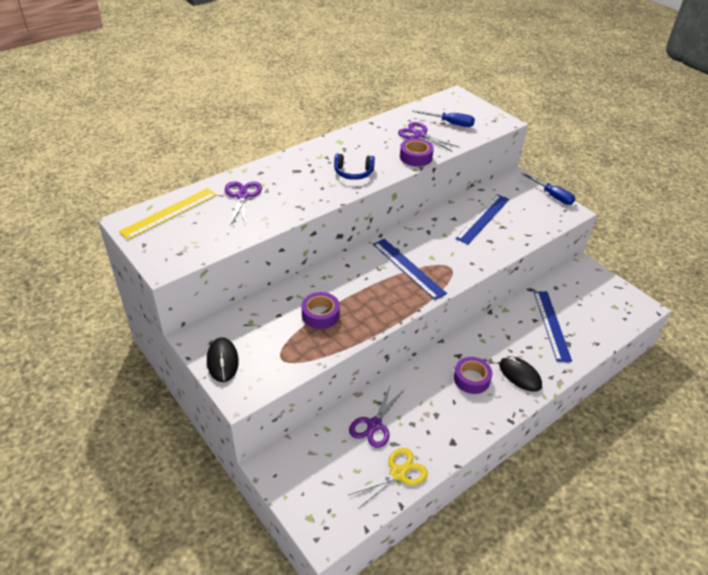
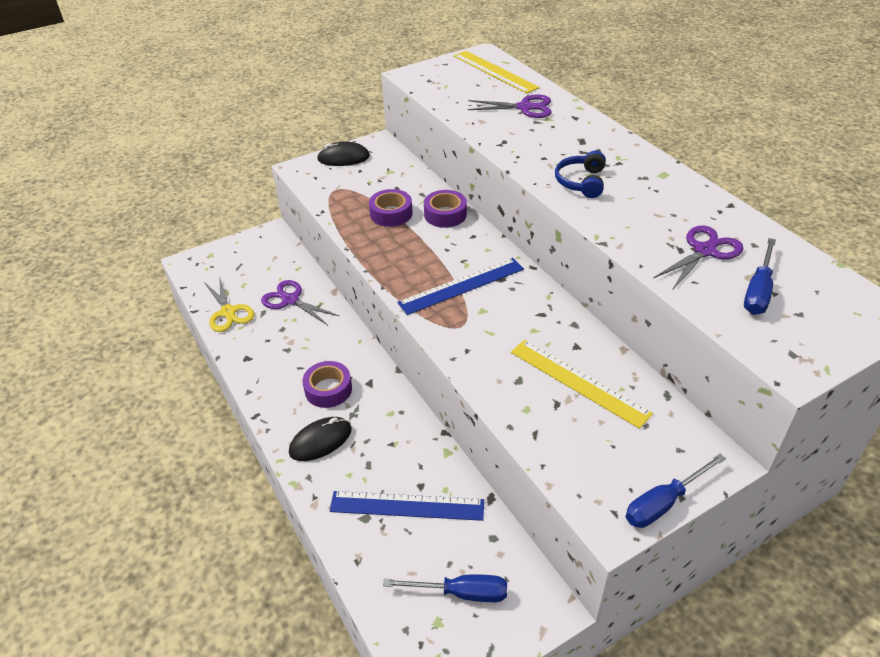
camera: 100 degrees right, 0 degrees up
(415, 157) = (632, 240): purple tape -> purple tape (445, 214)
(483, 218) = (578, 382): blue ruler -> yellow ruler
(594, 298) = (461, 593): none -> blue screwdriver

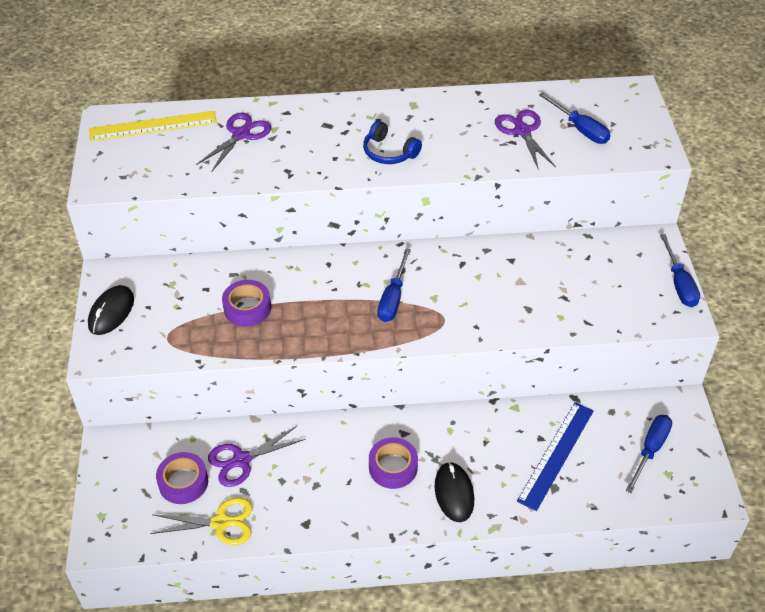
camera: 65 degrees left, 5 degrees up
(445, 214) = (280, 270): purple tape -> purple tape (183, 482)
(462, 286) = (393, 298): blue ruler -> blue screwdriver
(578, 382) = (549, 275): yellow ruler -> none

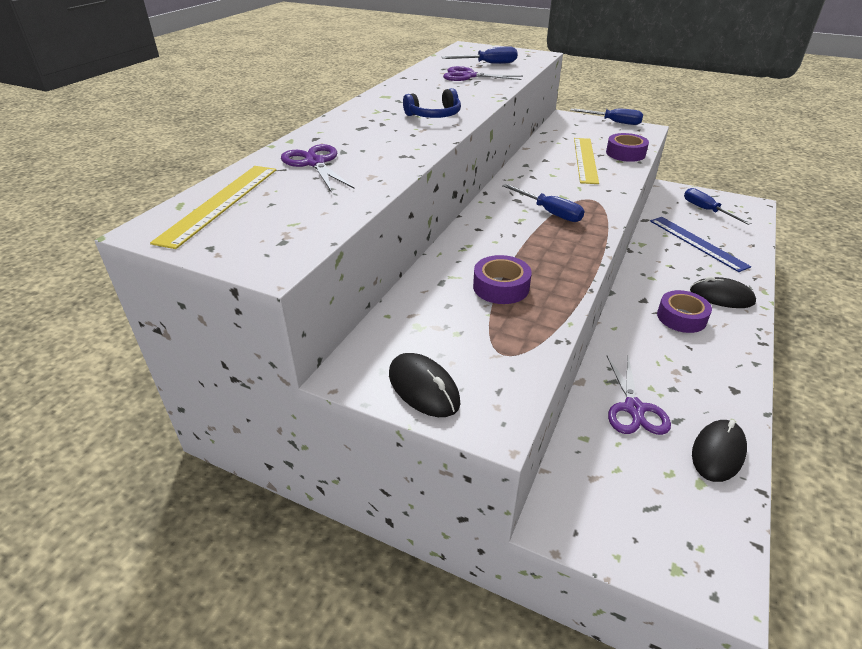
camera: 60 degrees left, 10 degrees down
(183, 482) = (648, 466): purple tape -> purple tape (625, 153)
(221, 522) = (718, 452): yellow scissors -> black mouse
(538, 289) = (585, 160): none -> yellow ruler

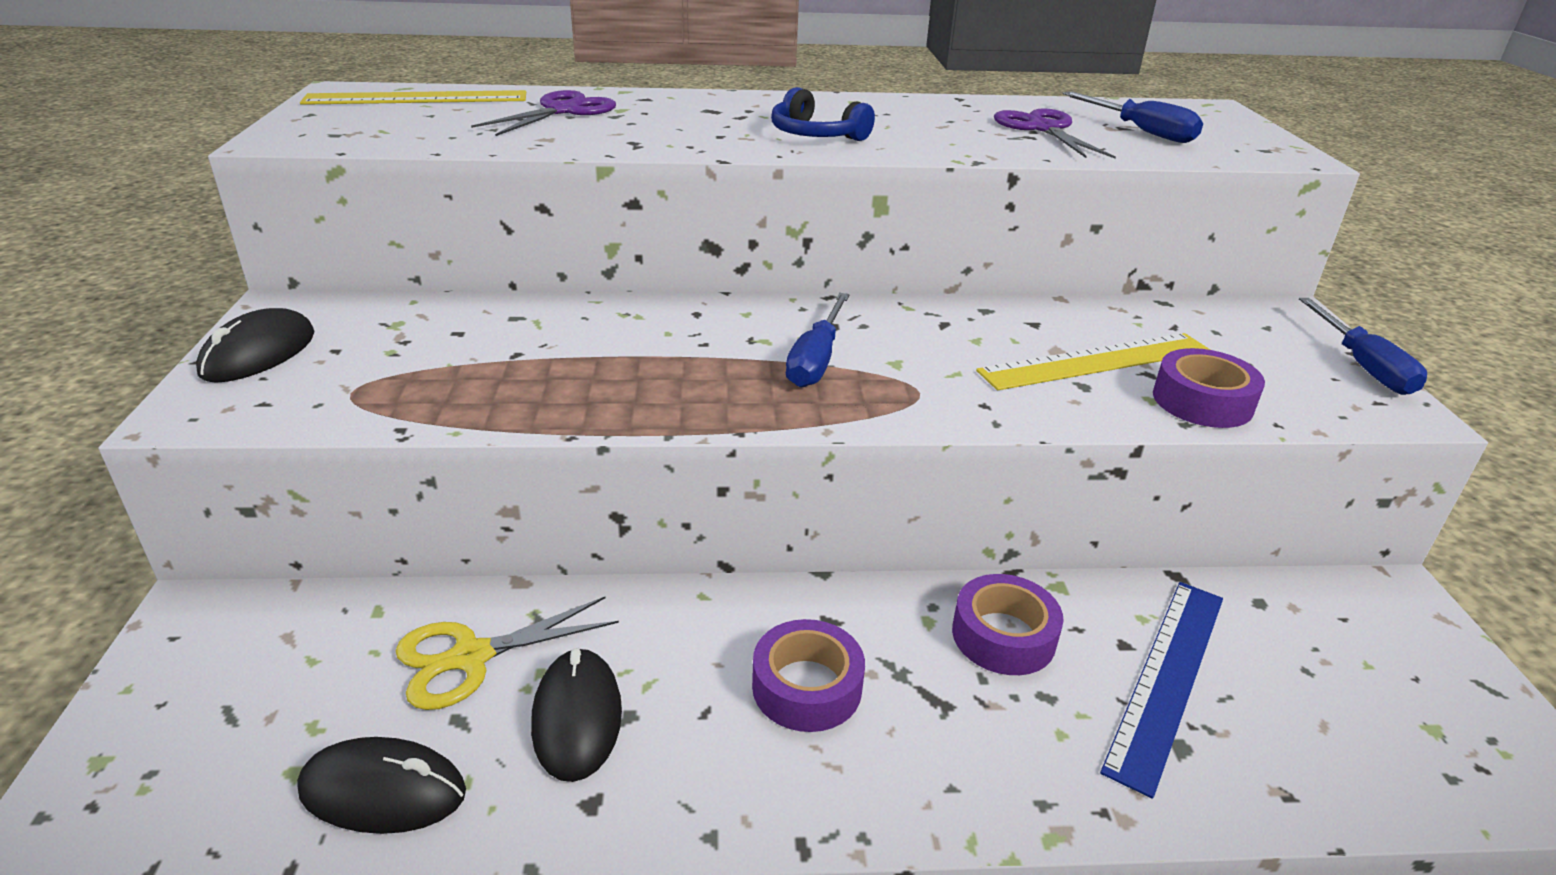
camera: 60 degrees right, 5 degrees down
(501, 287) = (529, 360): purple tape -> purple tape (1003, 636)
(634, 409) = (471, 657): purple scissors -> yellow scissors
(706, 210) = (1371, 678): blue screwdriver -> none
(721, 297) = (949, 749): black mouse -> black mouse (577, 717)

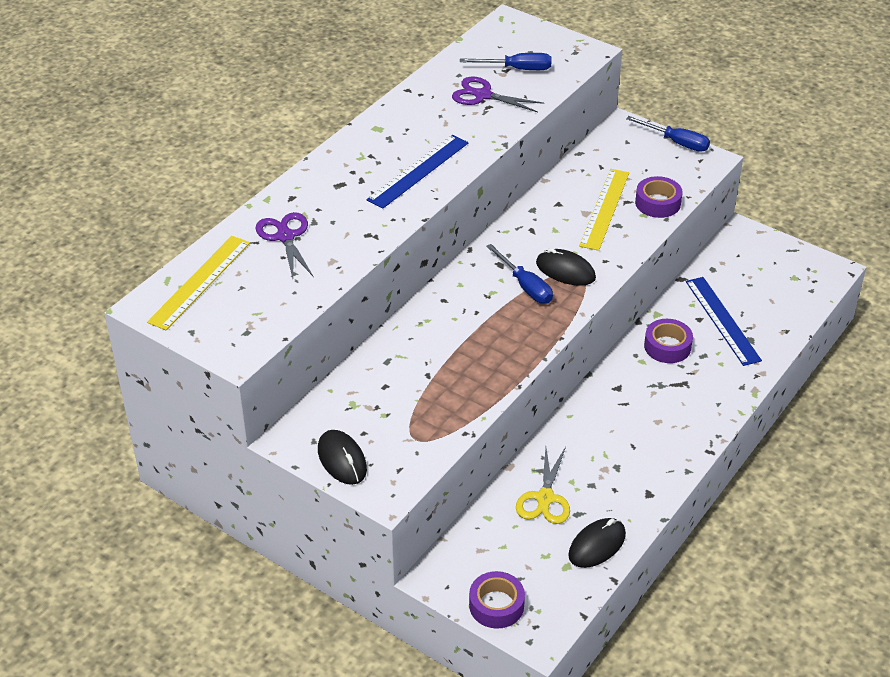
camera: 50 degrees left, 10 degrees up
(577, 717) = (605, 481): black mouse -> black mouse (565, 270)
(807, 687) = (645, 413): purple tape -> purple tape (496, 605)
(816, 135) = (418, 171): blue headphones -> blue ruler

